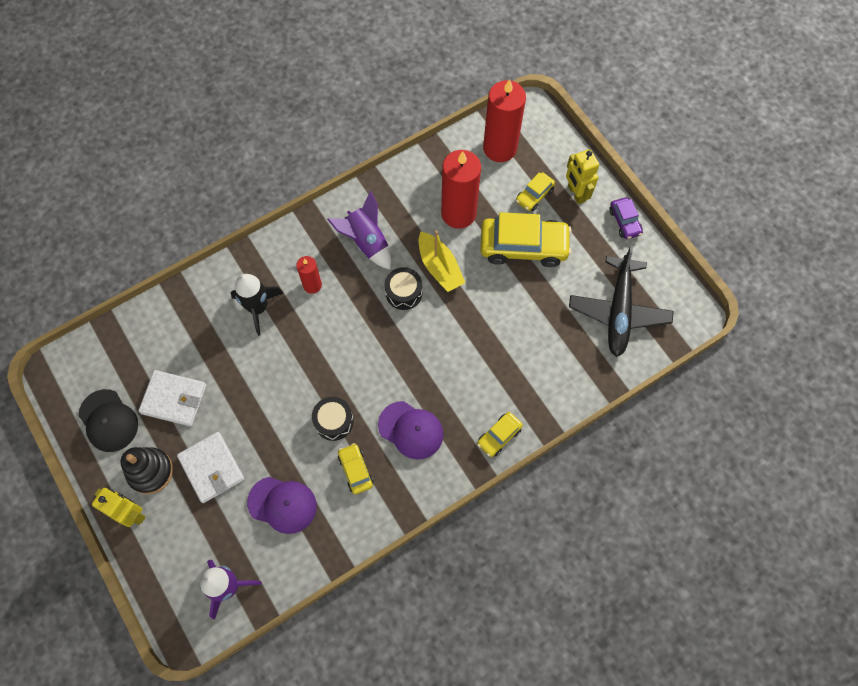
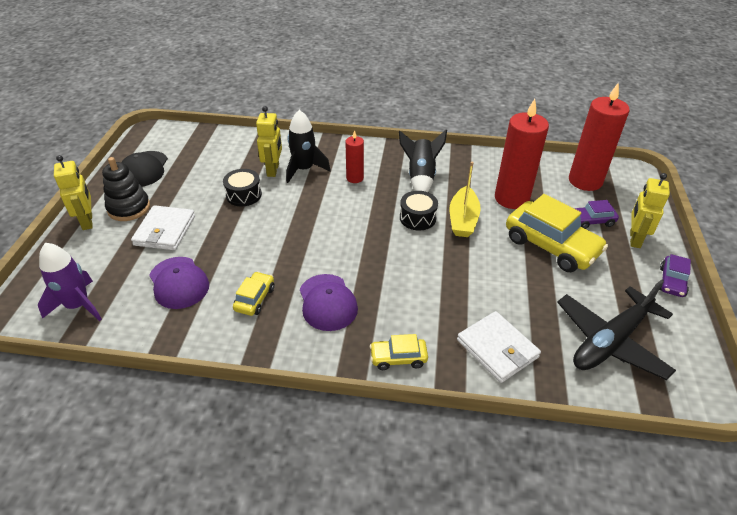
camera: 40 degrees right, 25 degrees down
(174, 399) = (193, 182): white wallet -> white wallet (497, 348)
(231, 329) = (273, 170): none -> yellow robot
(334, 421) = (276, 258): black drum -> black drum (244, 195)
(366, 242) = (420, 177): purple rocket -> black rocket
(534, 195) = (591, 221): yellow car -> purple car

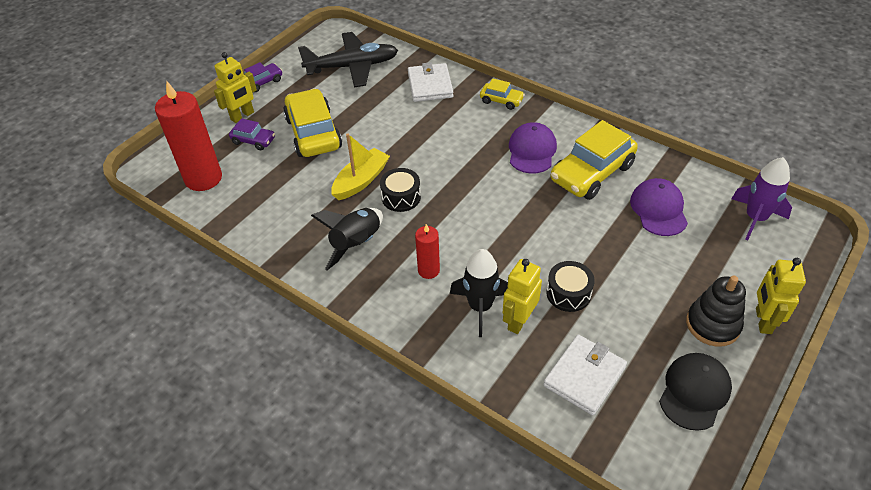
camera: 150 degrees left, 5 degrees up
(165, 230) = (669, 274): white wallet -> white wallet (584, 376)
(255, 299) = (592, 173): yellow car -> yellow car, size x2.00
(511, 198) = (293, 185): red candle -> none

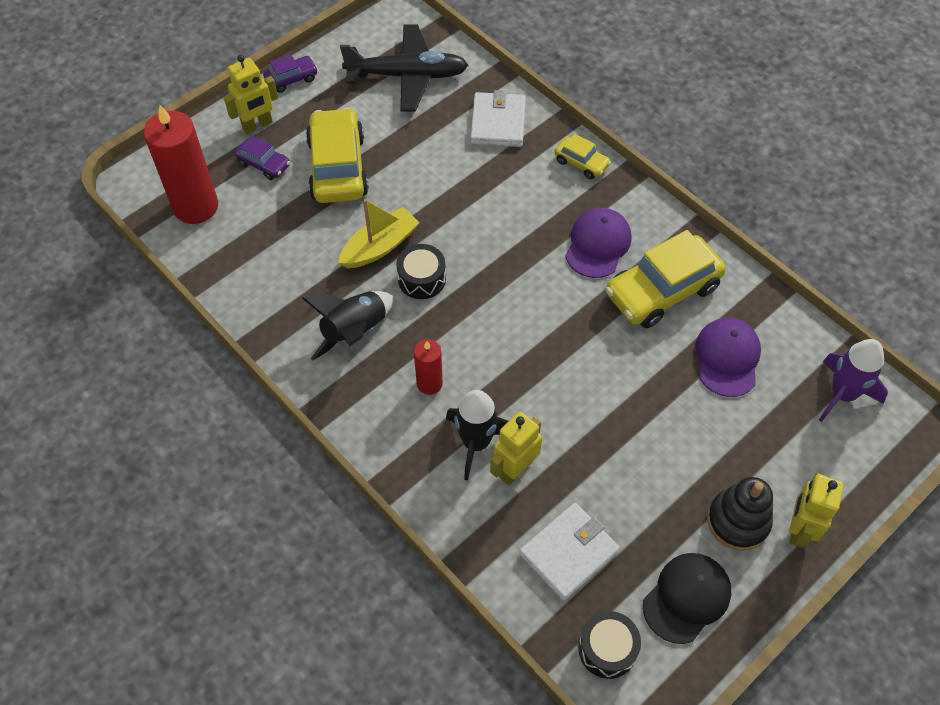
camera: 10 degrees right, 10 degrees up
(568, 293) = (583, 447): black drum -> black drum (607, 649)

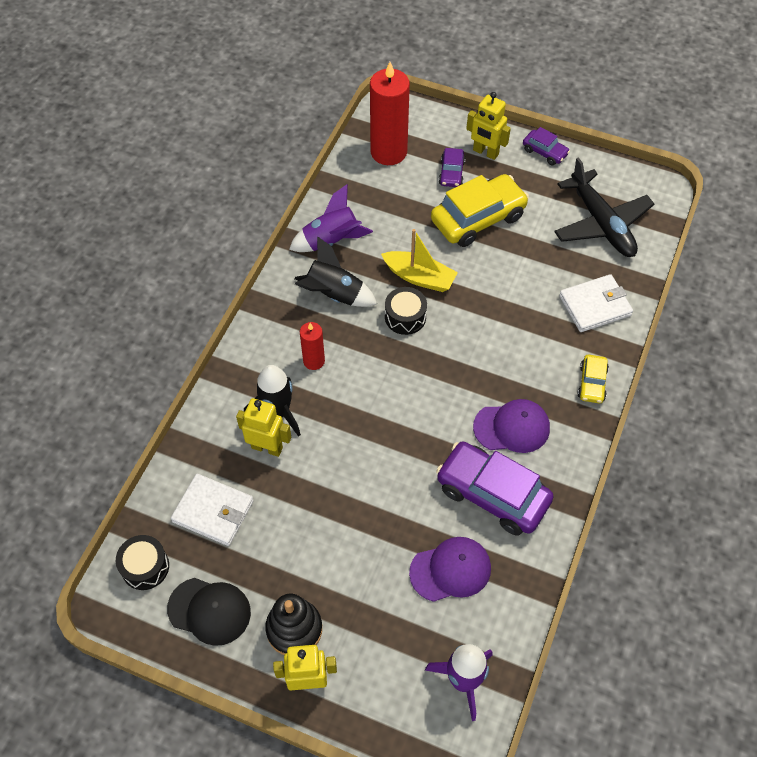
camera: 65 degrees right, 0 degrees up
(281, 306) = (331, 240): none -> purple rocket
(662, 291) = (492, 494): yellow car -> purple car

